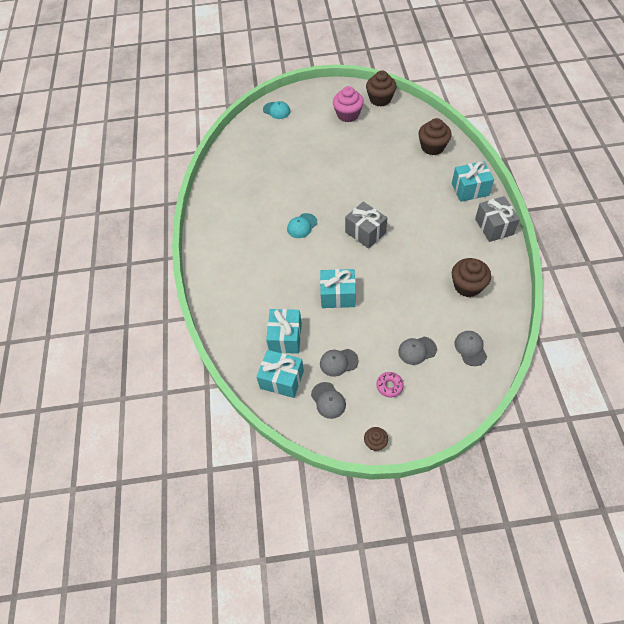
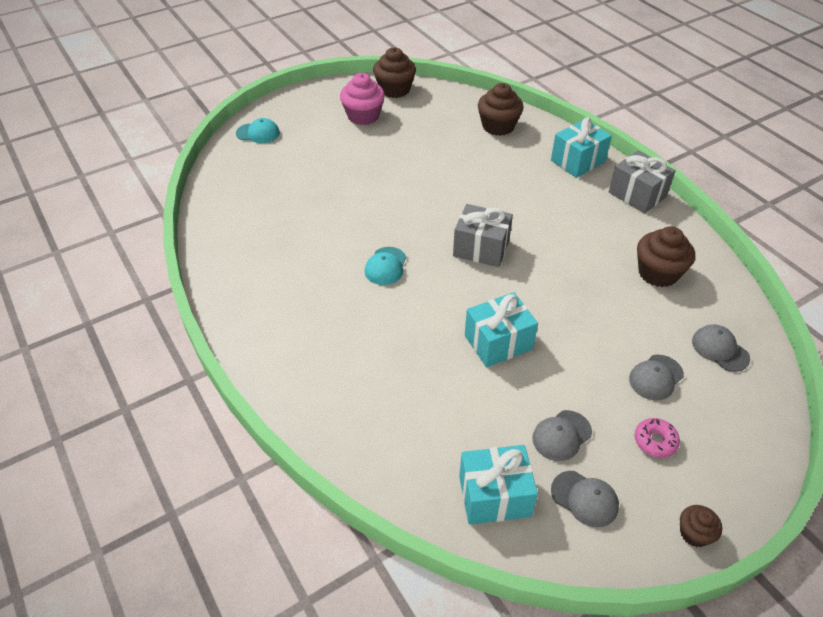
camera: 30 degrees left, 10 degrees down
(285, 337) = (460, 429): turquoise gift -> none

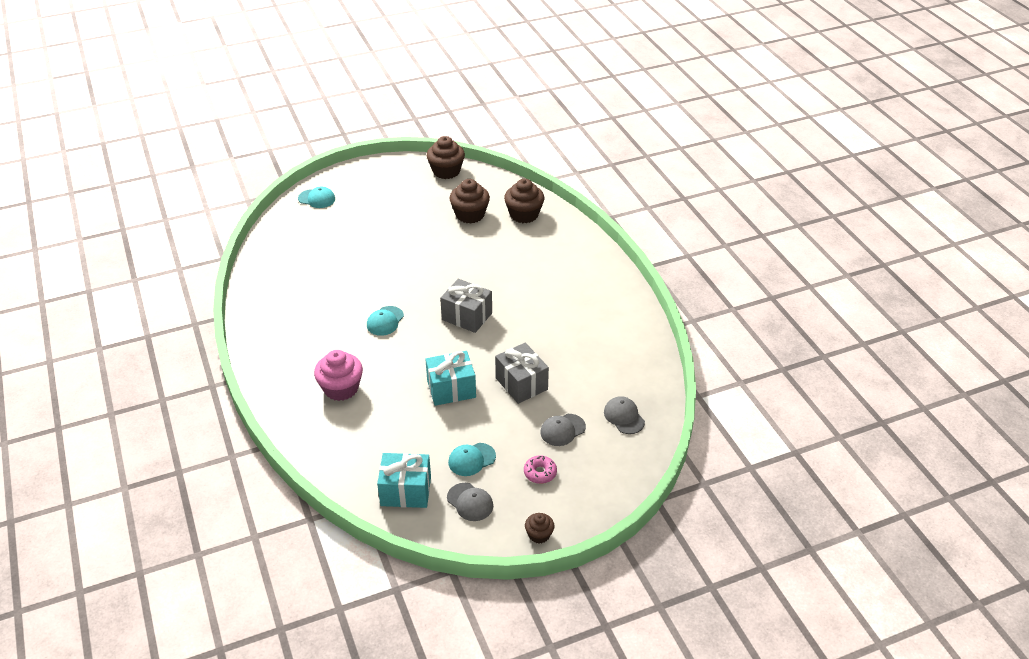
camera: 10 degrees right, 5 degrees down
(363, 116) = (410, 193): pink cupcake -> pink cupcake (341, 388)
(561, 435) = (471, 459): grey cap -> turquoise cap
(577, 161) = (580, 253): turquoise gift -> none
(637, 194) = (618, 288): grey gift -> grey gift (521, 384)
(658, 273) = (603, 353): brown cupcake -> brown cupcake (470, 215)

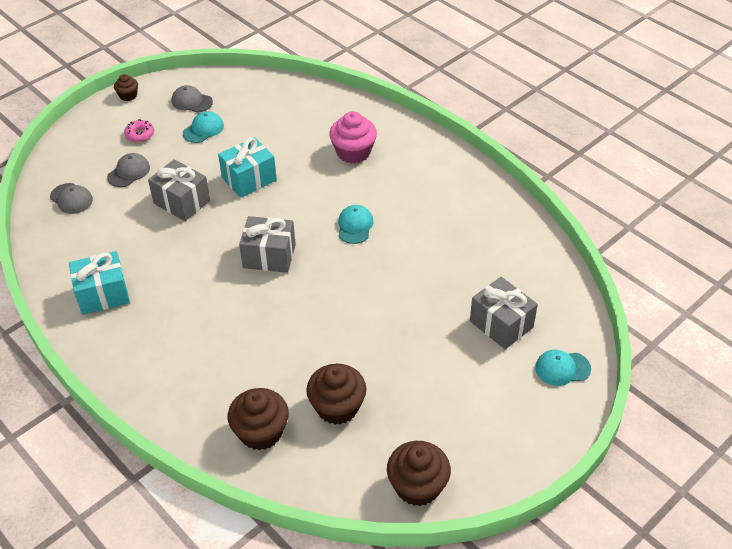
camera: 160 degrees right, 5 degrees up
(332, 230) = (501, 324): none -> grey gift
(406, 491) = (247, 95): turquoise gift -> turquoise gift (103, 294)

